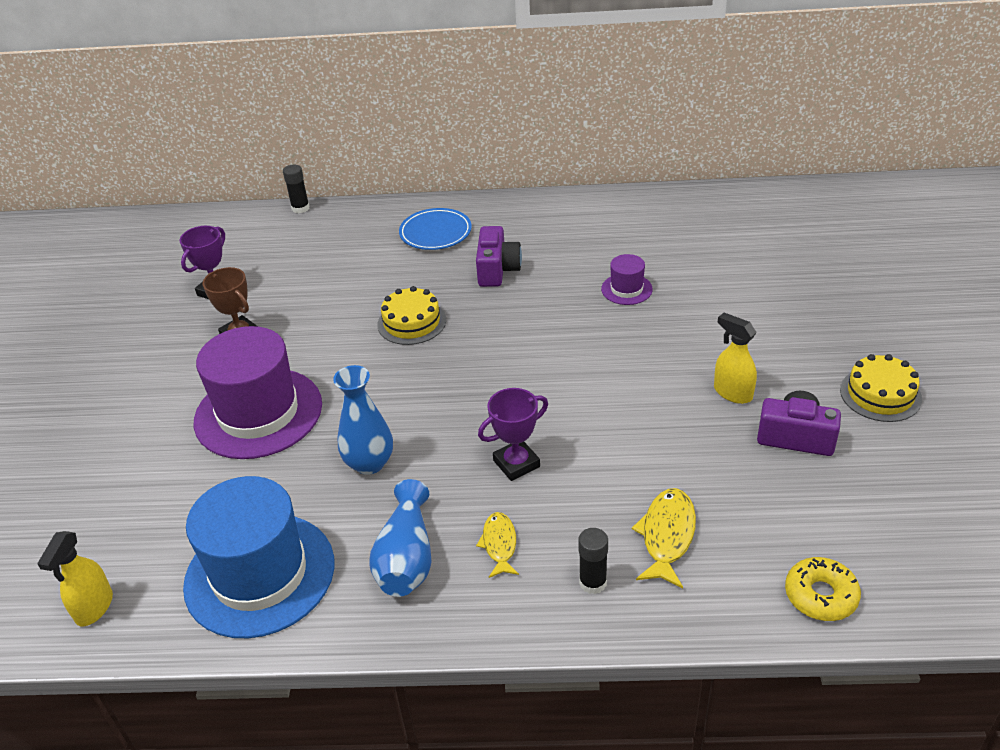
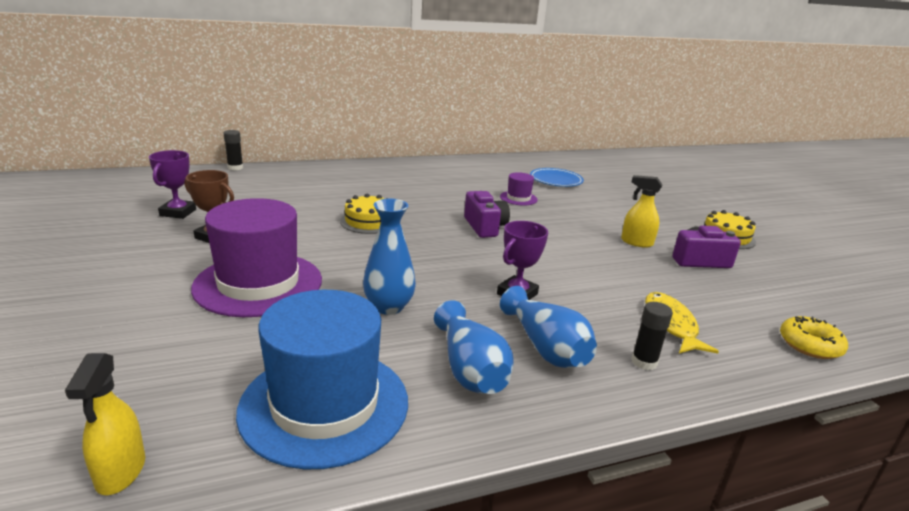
camera: 25 degrees left, 15 degrees down
(435, 233) = (356, 177): blue plate -> blue plate (556, 180)
(497, 270) = (417, 193): purple camera -> purple camera (485, 227)
(499, 544) = (546, 347): yellow fish -> blue vase

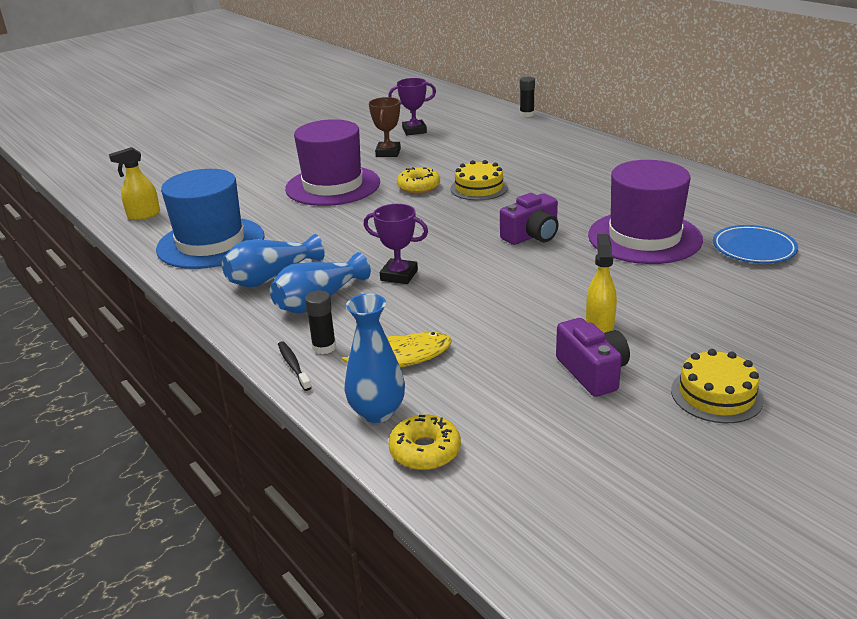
camera: 75 degrees right, 5 degrees up
(329, 243) = (418, 187): none -> yellow donut
(388, 307) = (335, 232): blue vase -> blue vase (377, 412)
(518, 198) = (644, 237): purple hat -> purple hat, size x2.25
(677, 388) = (293, 366): none -> black toothbrush

